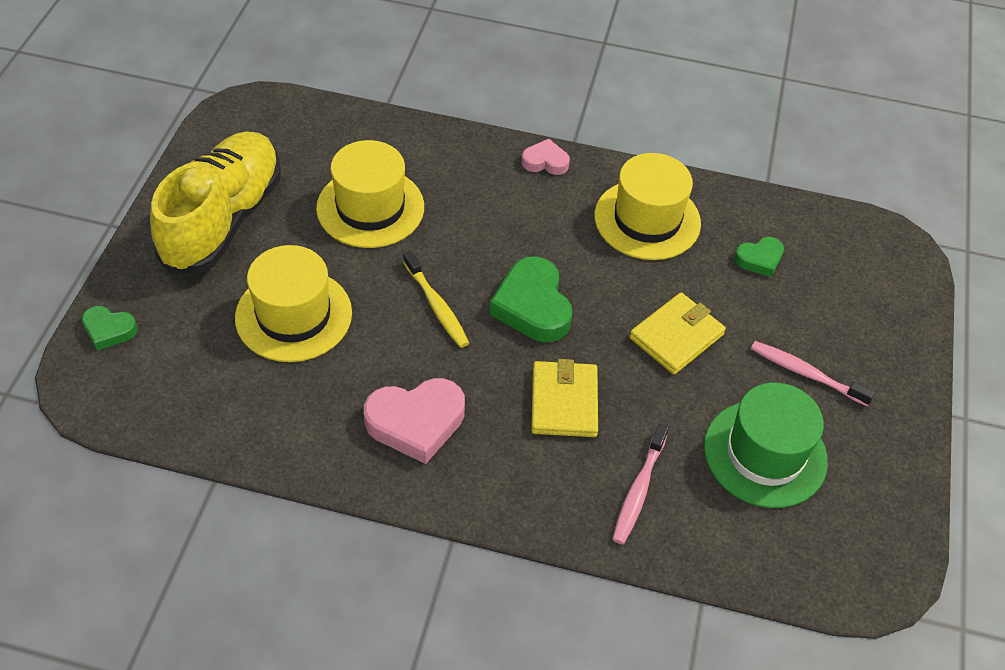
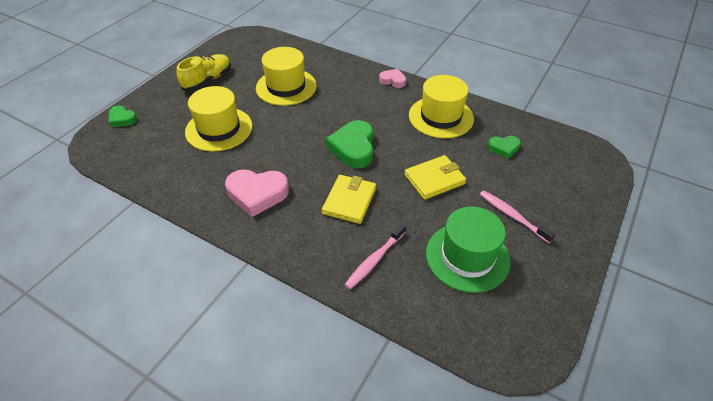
camera: 20 degrees right, 5 degrees down
(223, 219) = (207, 80): yellow shoe -> yellow shoe, size x0.60
(436, 305) = (298, 138): yellow toothbrush -> none

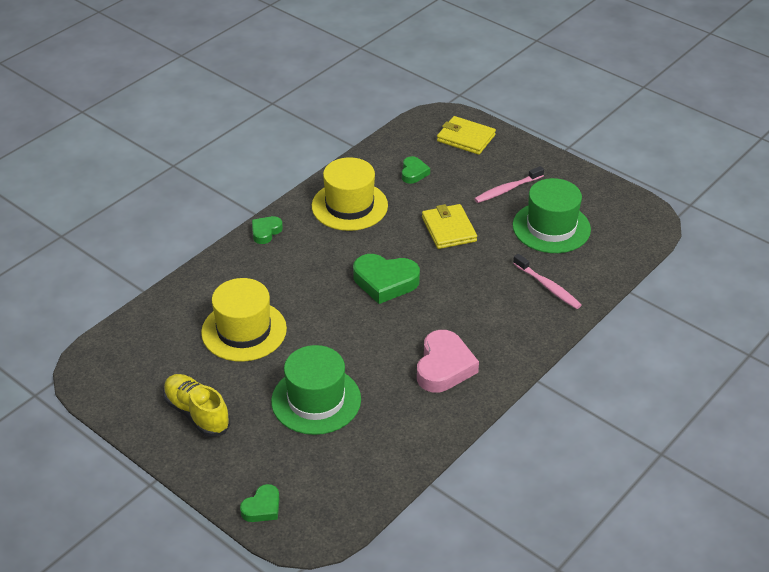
camera: 80 degrees left, 5 degrees down
(219, 129) = (316, 400): yellow hat -> green hat
(349, 201) = (468, 295): yellow wallet -> yellow wallet (466, 138)
(393, 80) = (265, 232): pink heart -> green heart

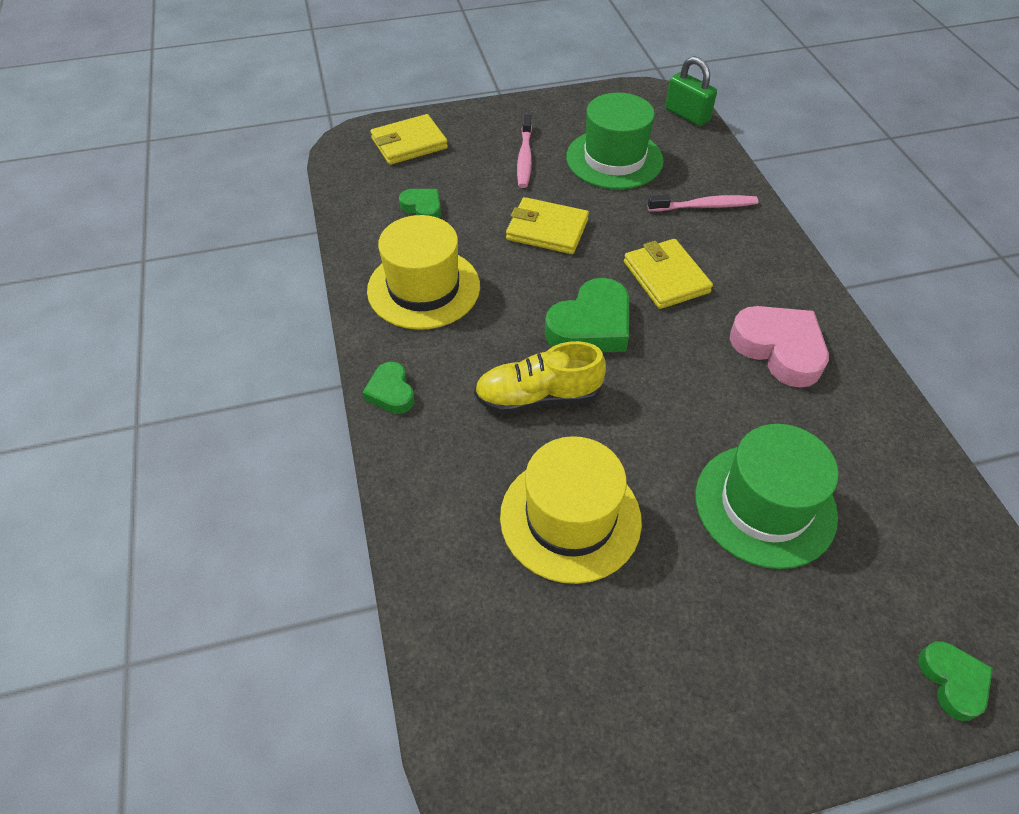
camera: 55 degrees left, 10 degrees up
(197, 413) = (708, 670): yellow shoe -> yellow shoe (538, 397)
(458, 295) = (666, 277): none -> yellow wallet
(643, 240) = (687, 115): none -> green padlock

